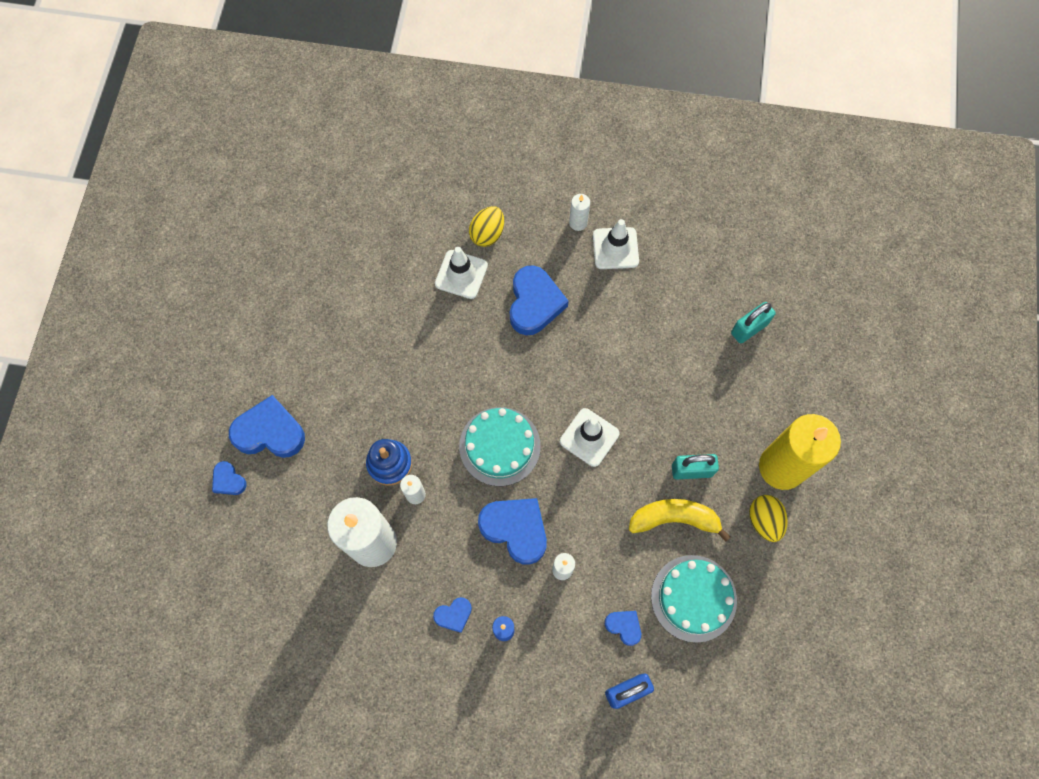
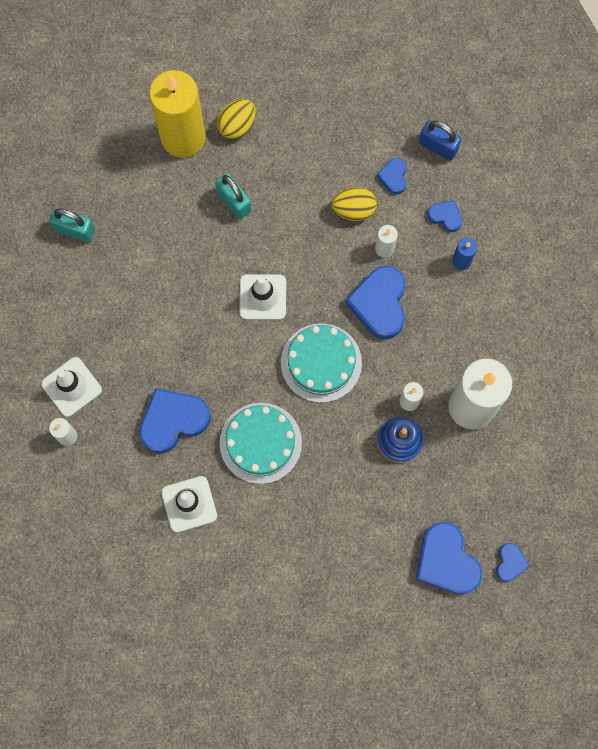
camera: 125 degrees left, 5 degrees up
(453, 615) = (478, 305): blue heart -> blue heart (445, 216)
(487, 234) = (133, 509): yellow egg -> yellow egg (354, 210)
(674, 519) = (283, 191): yellow banana -> none
(693, 598) = (335, 141): turquoise cake -> turquoise cake (260, 443)

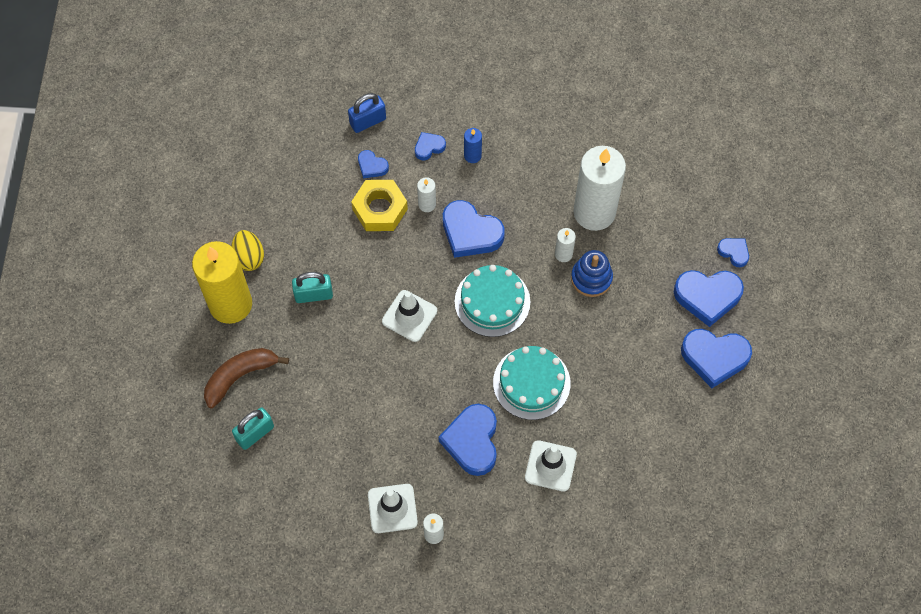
camera: 60 degrees left, 10 degrees down
(120, 186) = (240, 376): none -> brown banana
(354, 210) = (380, 209): yellow egg -> yellow nut
(386, 600) = (714, 357): none -> blue heart

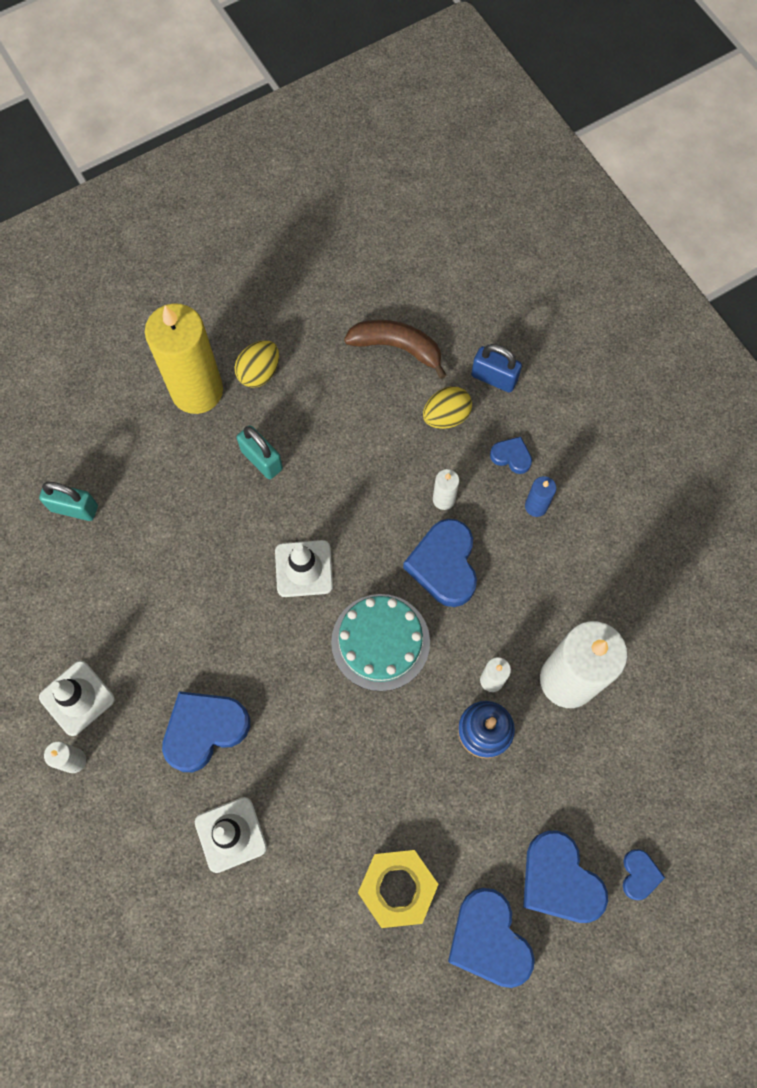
camera: 55 degrees right, 5 degrees up
(240, 376) = (126, 452): brown banana -> brown banana (397, 347)
(372, 166) = (446, 416): blue heart -> yellow egg
(380, 209) = (403, 457): yellow nut -> yellow nut (397, 888)
(531, 383) = (314, 748): turquoise cake -> none

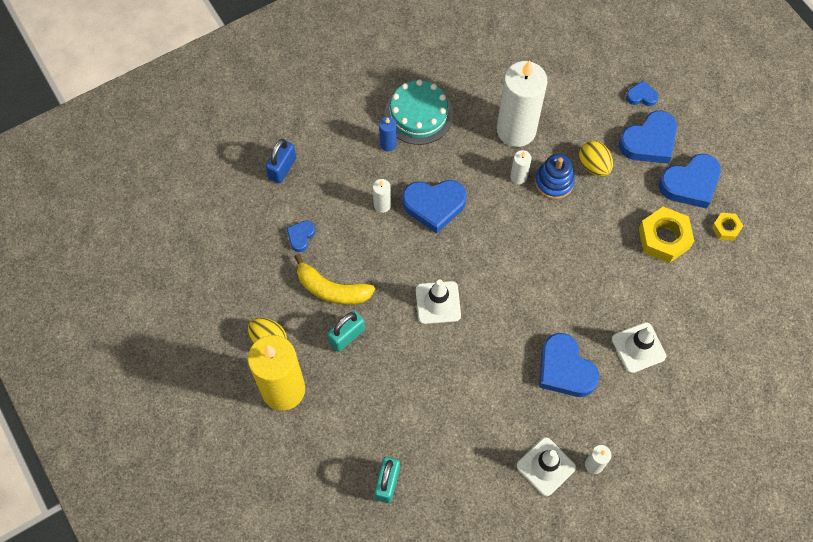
camera: 90 degrees left, 5 degrees down
(324, 441) = (332, 289): none -> yellow banana
(380, 642) = (493, 249): turquoise cake -> turquoise cake (418, 114)
(397, 347) = (252, 236): brown banana -> none
(414, 989) = (726, 228): none -> yellow nut
(446, 416) = (314, 202): yellow egg -> yellow egg (593, 166)
(511, 456) = (348, 159): blue heart -> blue heart (301, 236)

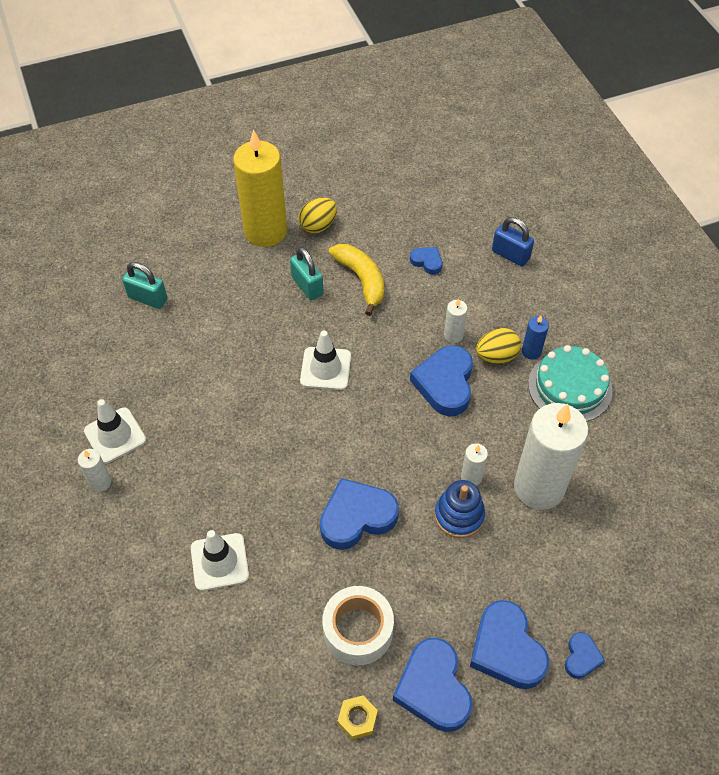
camera: 100 degrees right, 10 degrees down
(332, 289) = (361, 280): yellow banana -> yellow banana turned 120 degrees clockwise
(565, 369) = (216, 476): blue heart -> blue heart (357, 517)
(593, 166) = (477, 568): yellow egg -> yellow egg (496, 356)
(664, 238) = (358, 630): yellow nut -> white tape

